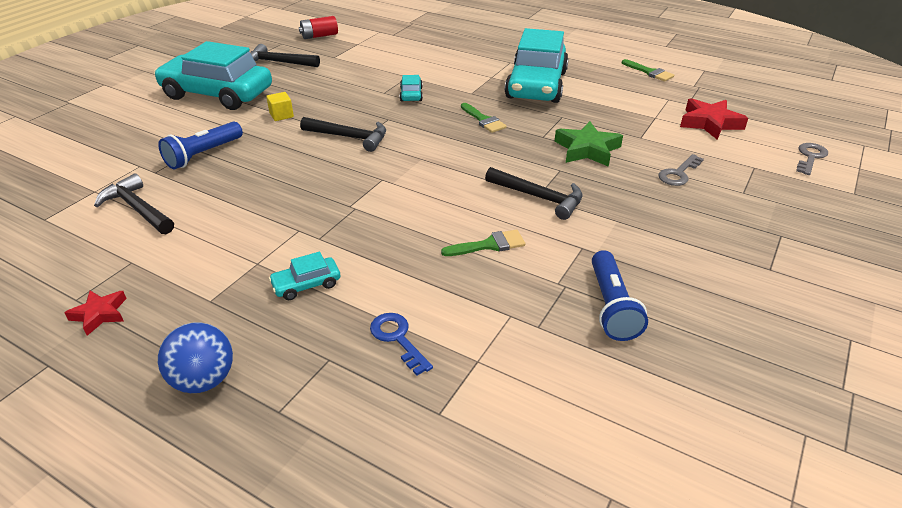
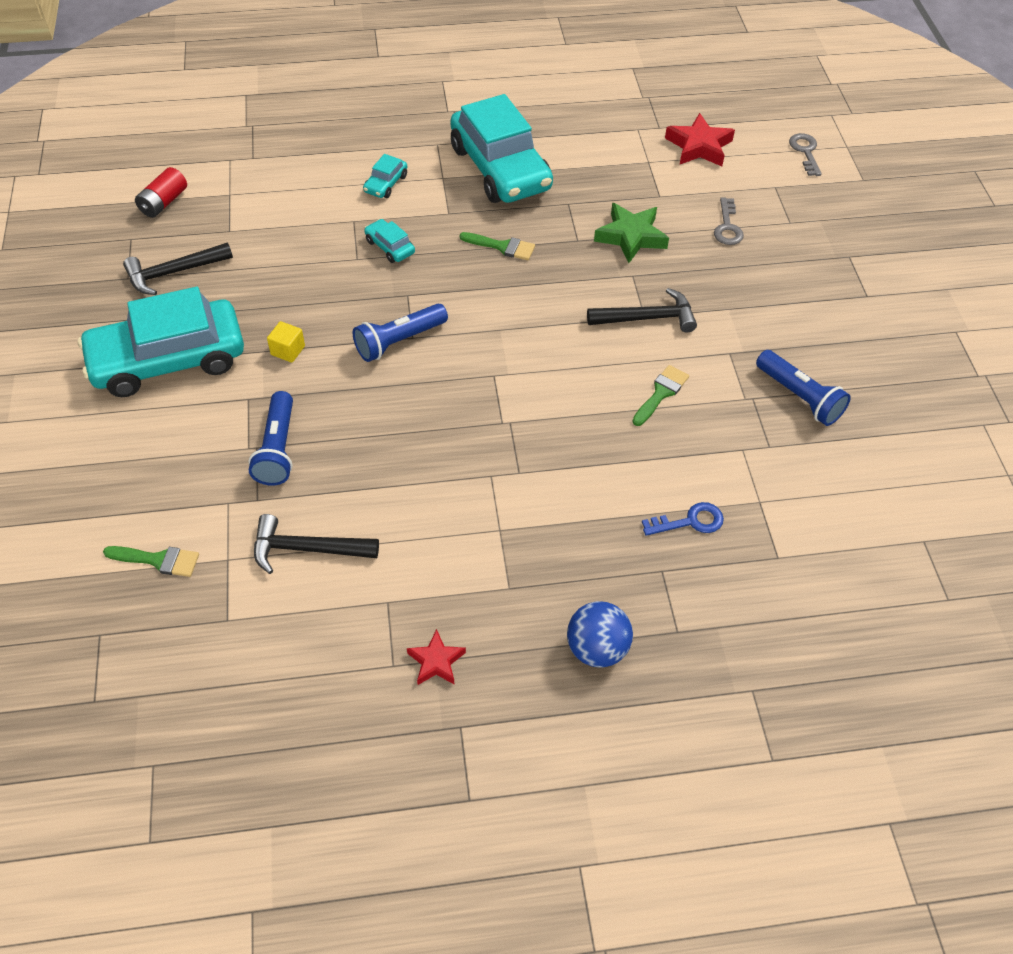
camera: 40 degrees left, 15 degrees up
(306, 284) = (567, 522): turquoise car -> turquoise car (386, 184)
(349, 137) = (399, 341): black hammer -> blue flashlight
(397, 339) = (689, 521): blue key -> blue key turned 150 degrees clockwise
(649, 72) = (587, 95): green brush -> green brush (158, 560)

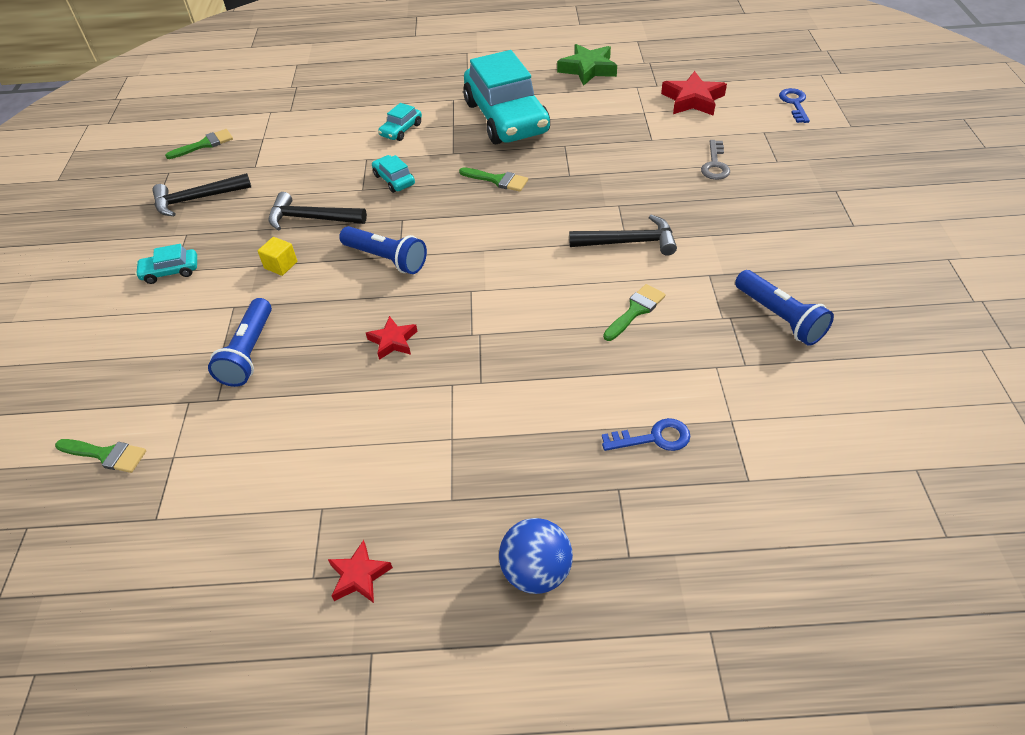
camera: 10 degrees right, 5 degrees down
(163, 202) = (205, 144): red battery -> green brush
(168, 360) = (170, 271): turquoise car -> turquoise car, size x0.41
(307, 549) = (253, 450): black hammer -> black hammer (311, 218)
(399, 341) = (386, 259): blue flashlight -> blue flashlight turned 120 degrees counterclockwise
(424, 432) = (393, 341): none -> red star
(631, 237) = (620, 172): green star -> green star (588, 69)
(805, 152) = (794, 104): grey key -> blue key

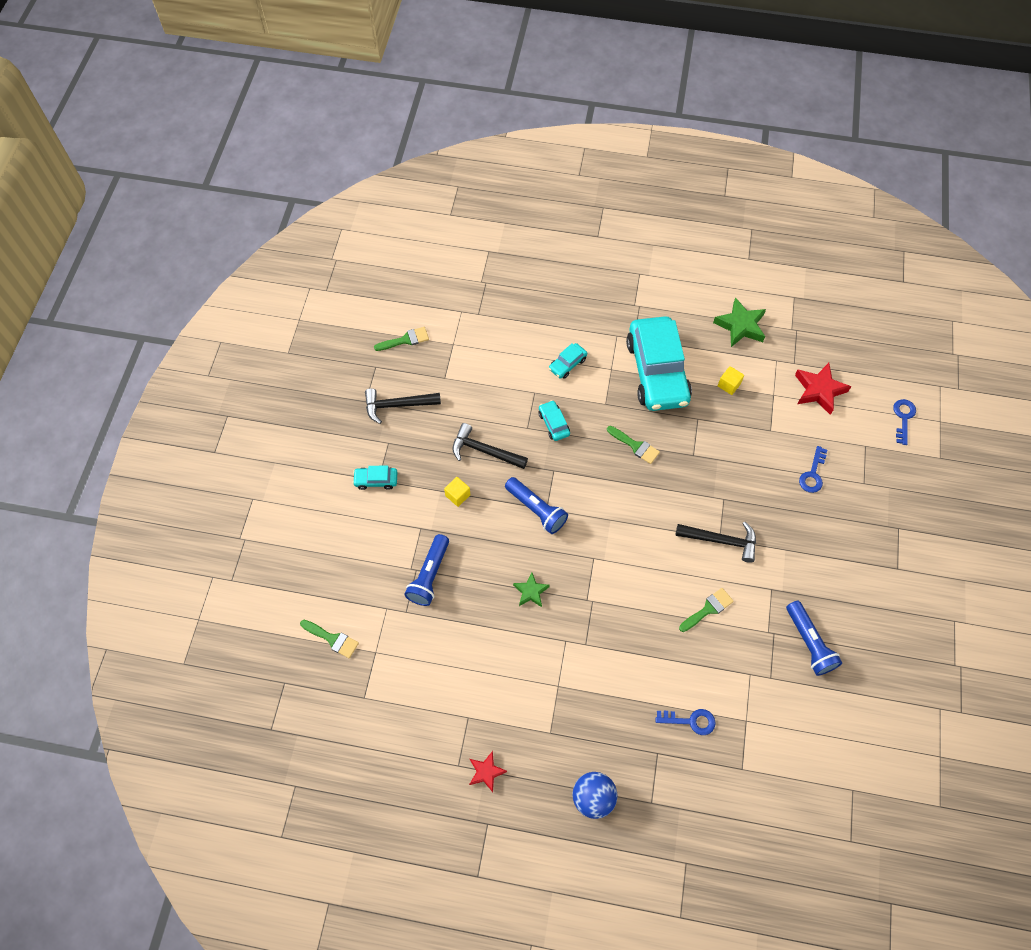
camera: 10 degrees right, 15 degrees up
(393, 341) = (531, 591): red star -> green star
(591, 113) = (729, 385): none -> yellow cube
(715, 164) = (813, 474): grey key -> blue key

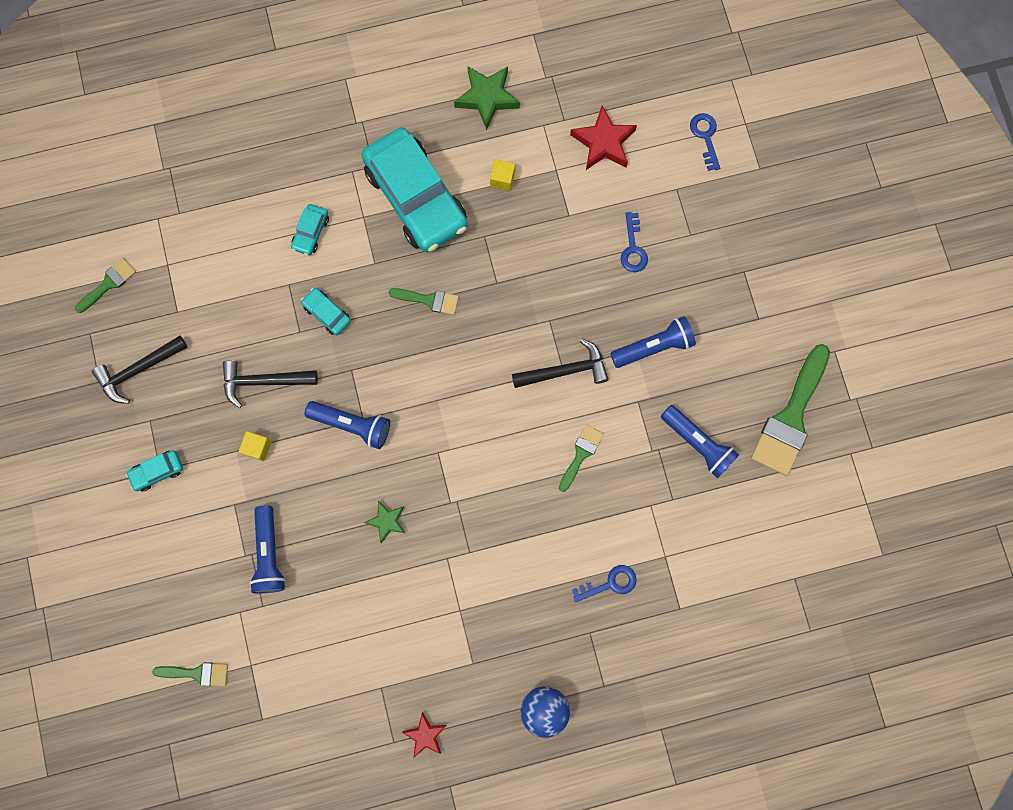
camera: 25 degrees left, 15 degrees up
(800, 553) = (653, 347): none -> blue flashlight
(897, 657) = (790, 417): none -> green brush

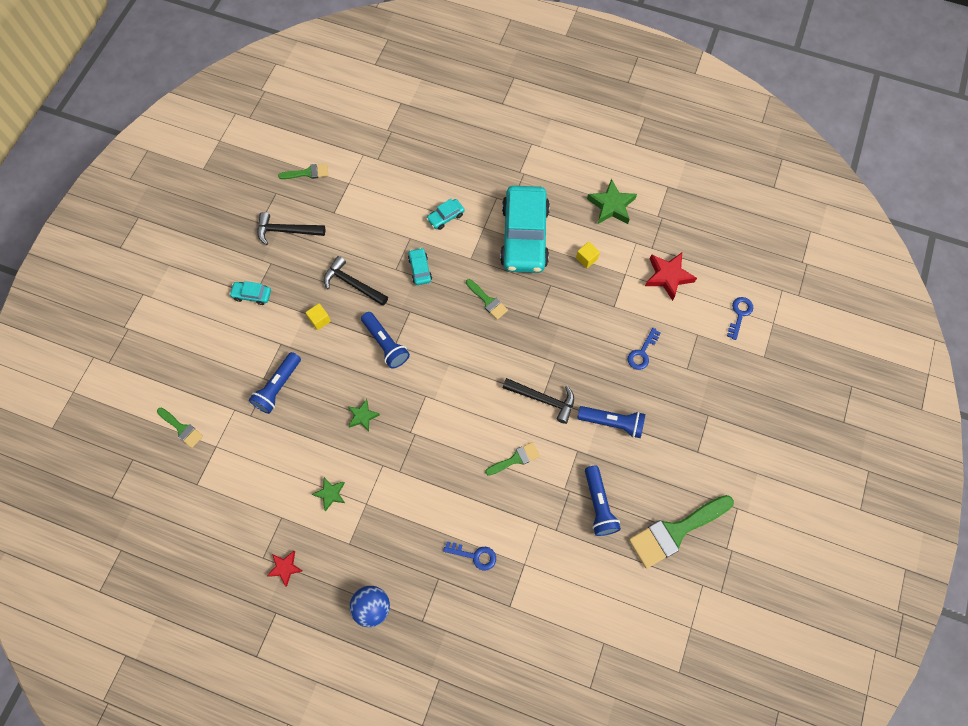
camera: 35 degrees right, 10 degrees down
(415, 627) = (330, 494): none -> green star

